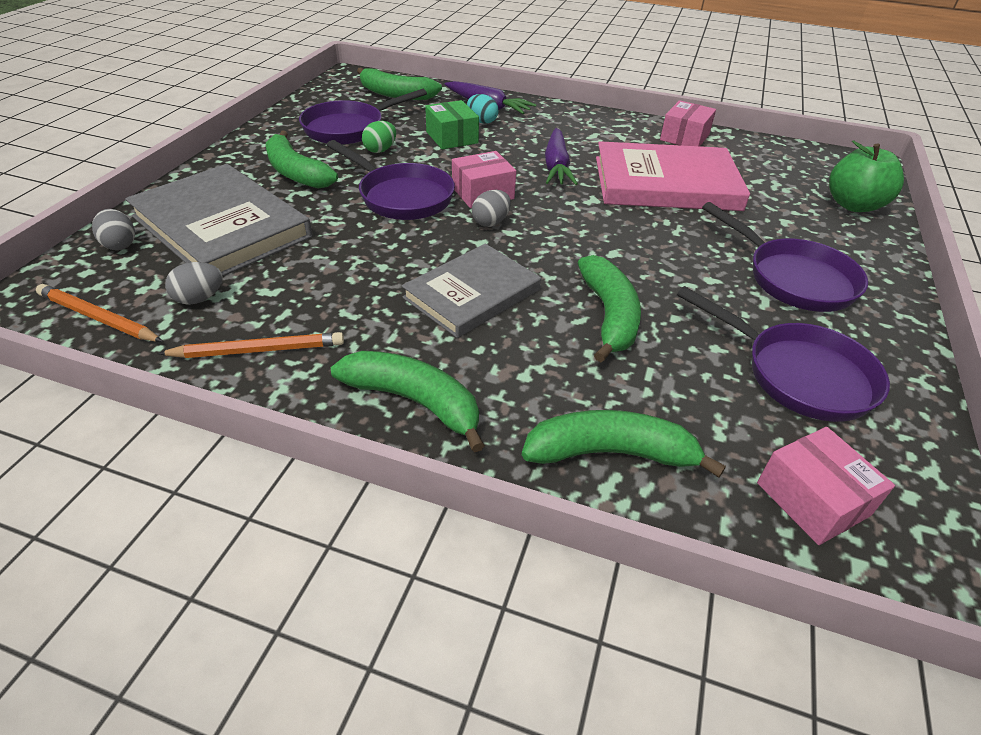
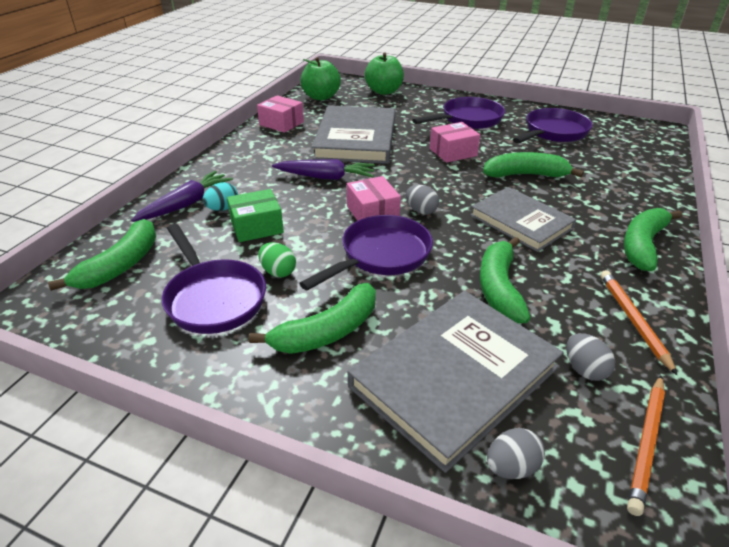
camera: 85 degrees left, 5 degrees down
(611, 453) = (641, 185): green banana -> green banana (499, 288)
(666, 183) = (356, 139): pink book -> grey book
(788, 158) = (321, 97): none -> green apple
(812, 499) = (636, 144): pink box -> pink box (453, 152)

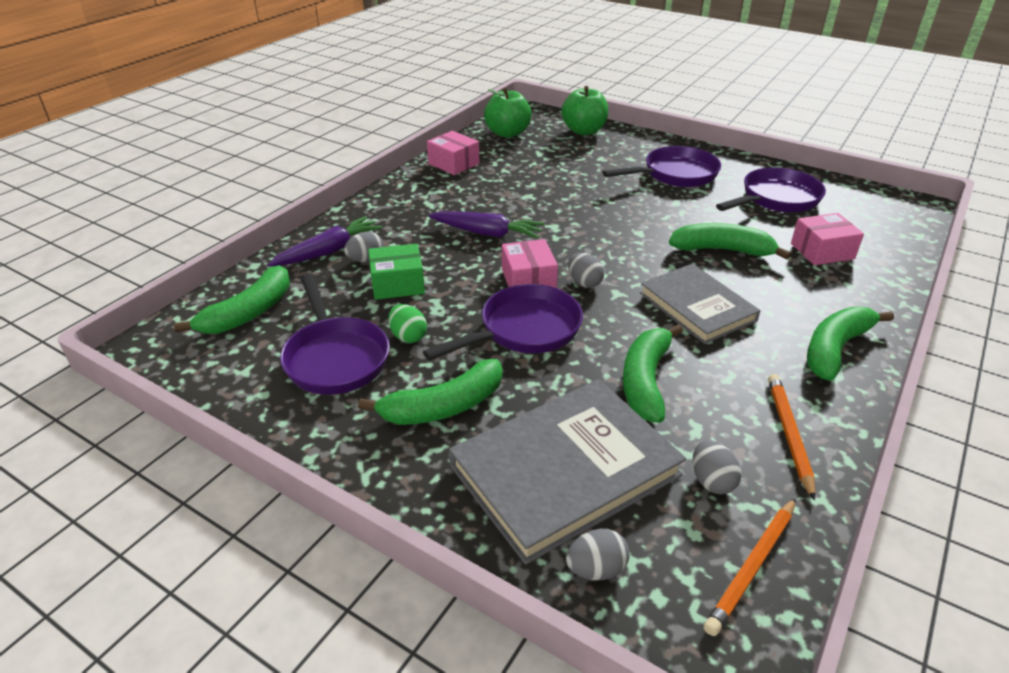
camera: 10 degrees right, 0 degrees up
(222, 208) = (366, 260): turquoise egg -> grey egg
(356, 139) = (534, 189): grey book -> none
(453, 152) = (643, 214): pink box -> pink box (822, 251)

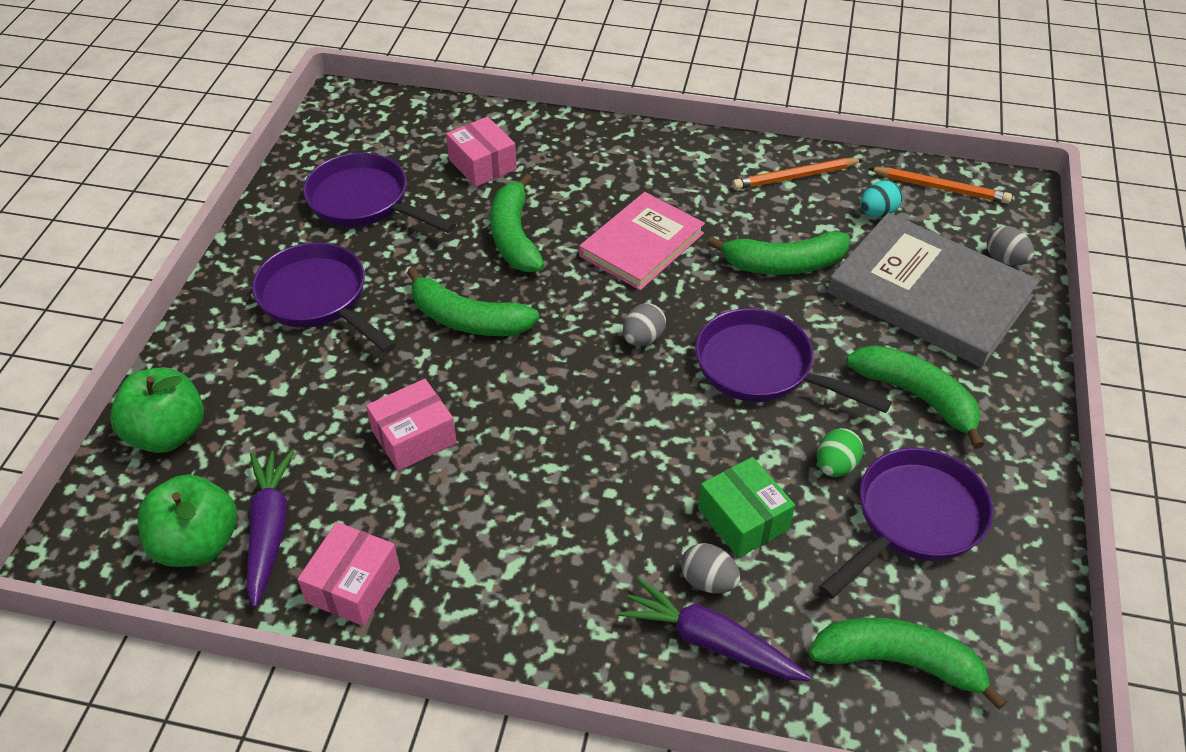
camera: 110 degrees left, 10 degrees up
(487, 233) = (572, 463): purple carrot -> purple carrot (269, 530)
(528, 280) = (664, 389): pink box -> pink box (414, 437)
(697, 306) = (641, 244): grey book -> pink book
(711, 481) = (877, 213): grey egg -> turquoise egg
(835, 349) = (661, 155): green banana -> green banana (467, 320)

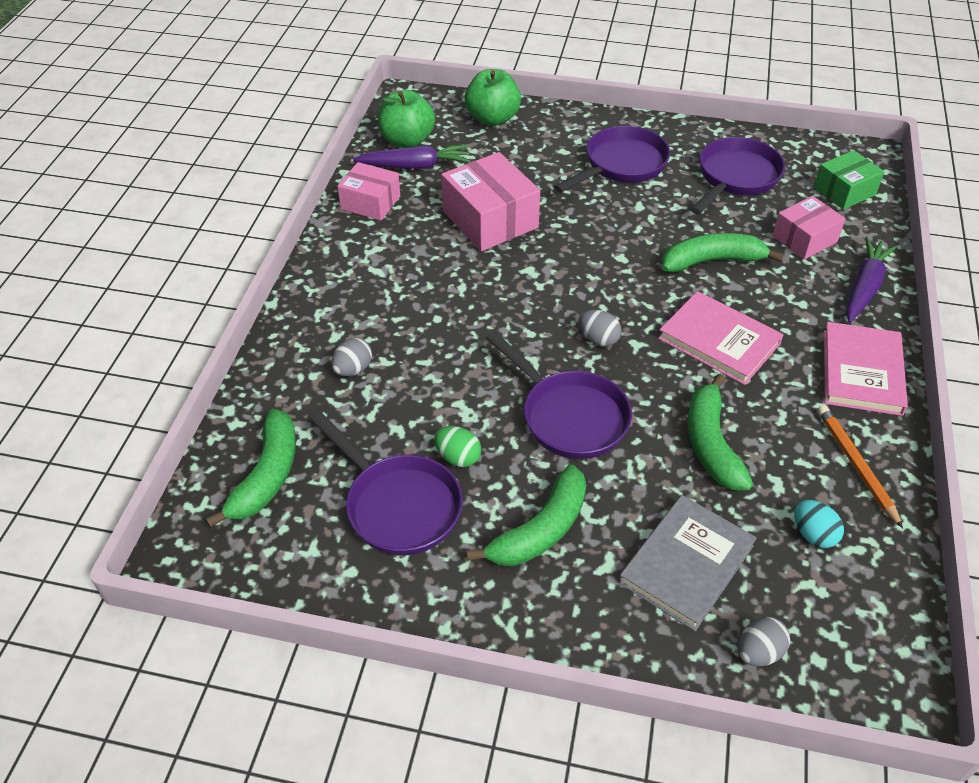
camera: 90 degrees right, 0 degrees up
(414, 437) = (490, 219): pink box -> pink box, size x1.57
(467, 320) = (609, 239): green banana -> none
(679, 156) = (862, 372): none -> pink book
(710, 641) = (303, 368): purple carrot -> purple carrot (864, 287)
(743, 519) = (407, 393): green box -> green box (844, 191)
(762, 368) = (569, 416): purple pan -> purple pan turned 105 degrees clockwise
(929, 295) = (686, 564): grey book -> grey book, size x0.66
(941, 188) = (878, 607): orange pencil -> none

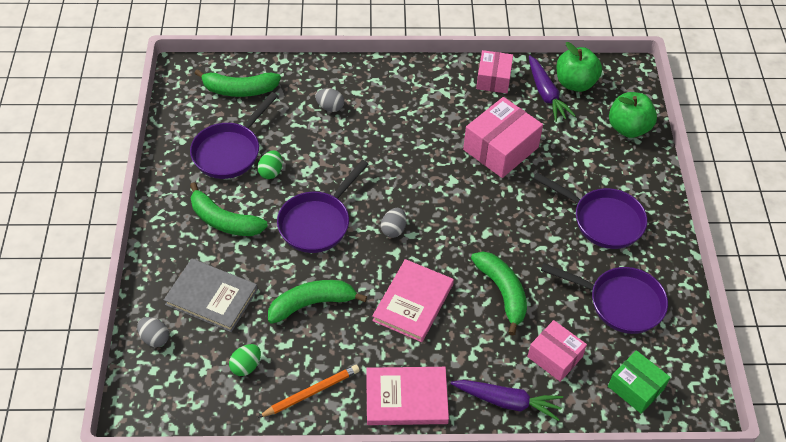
camera: 75 degrees right, 5 degrees up
(813, 534) = (246, 366): turquoise egg -> green egg

